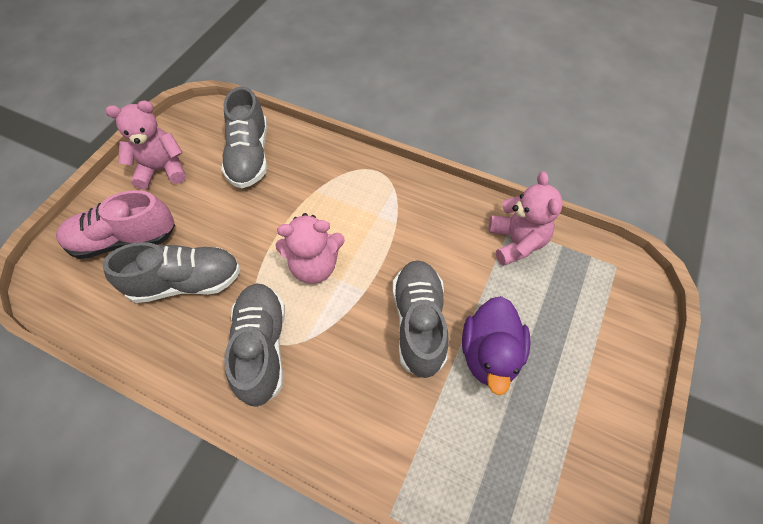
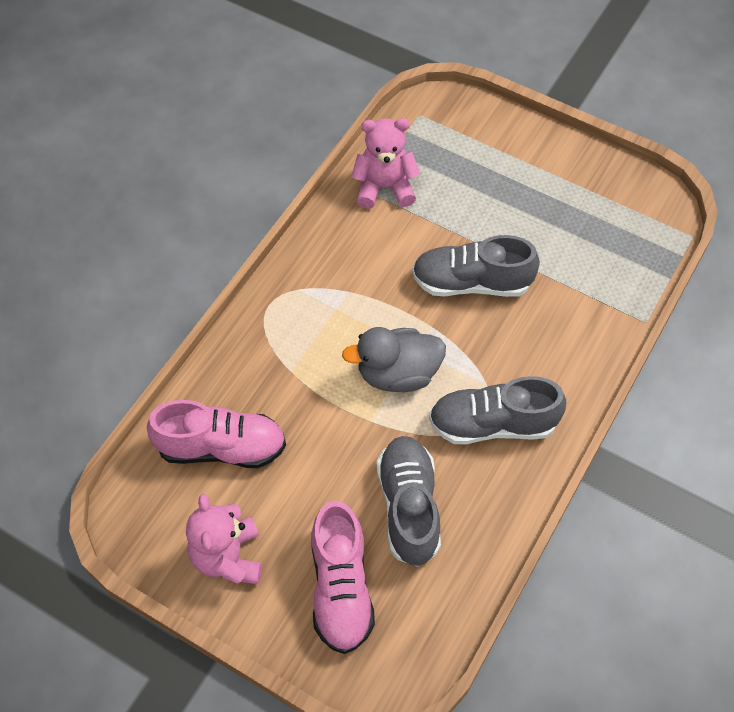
camera: 85 degrees left, 0 degrees up
(249, 156) = (221, 447): grey shoe -> pink shoe
(314, 266) = (397, 374): pink teddy bear -> grey duck
(490, 354) = (506, 230): purple duck -> none

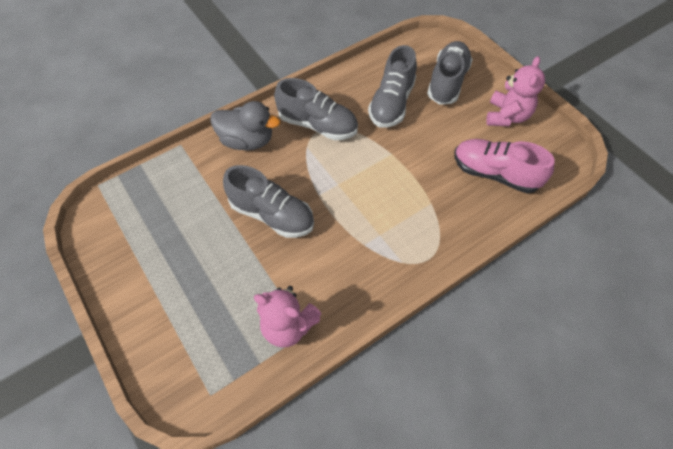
camera: 155 degrees left, 0 degrees up
(341, 588) = (447, 82): pink shoe -> grey shoe
(397, 374) = (359, 174): grey duck -> grey duck (247, 141)

